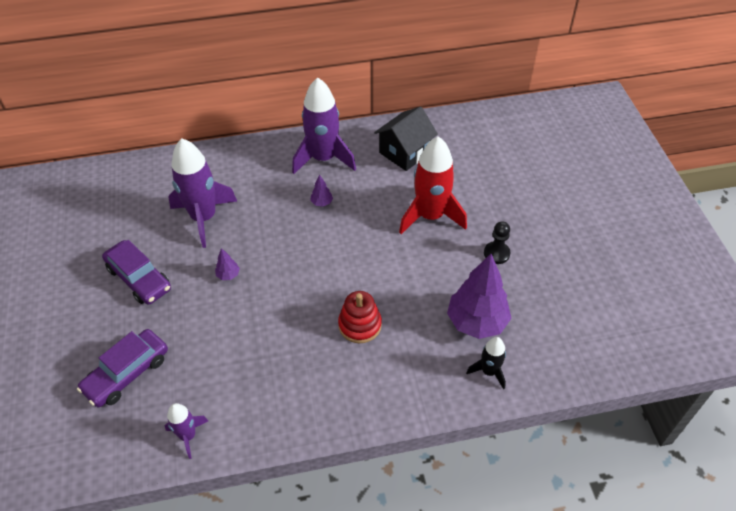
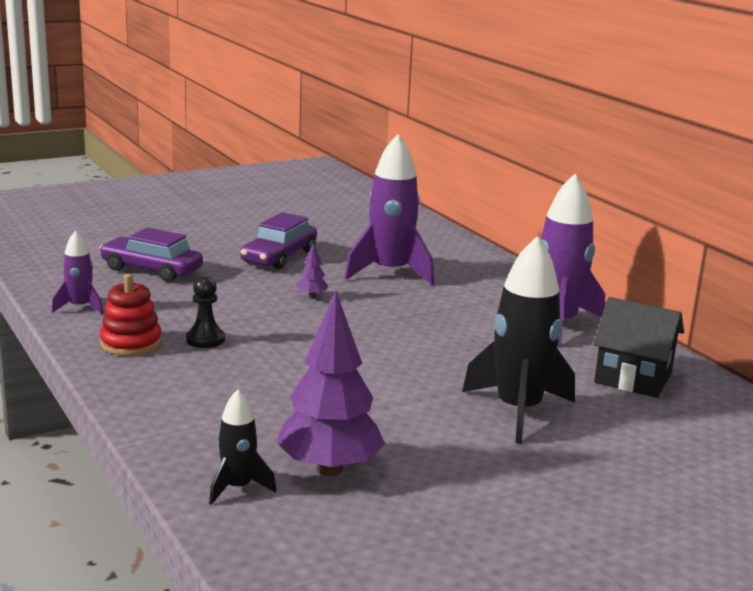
camera: 70 degrees right, 30 degrees down
(322, 203) = (474, 332): purple tree -> none
(360, 325) = (277, 381): red stacking toy -> red stacking toy (131, 343)
(430, 216) = (518, 411): red rocket -> black rocket
(496, 253) = (485, 475): black pawn -> black pawn (205, 339)

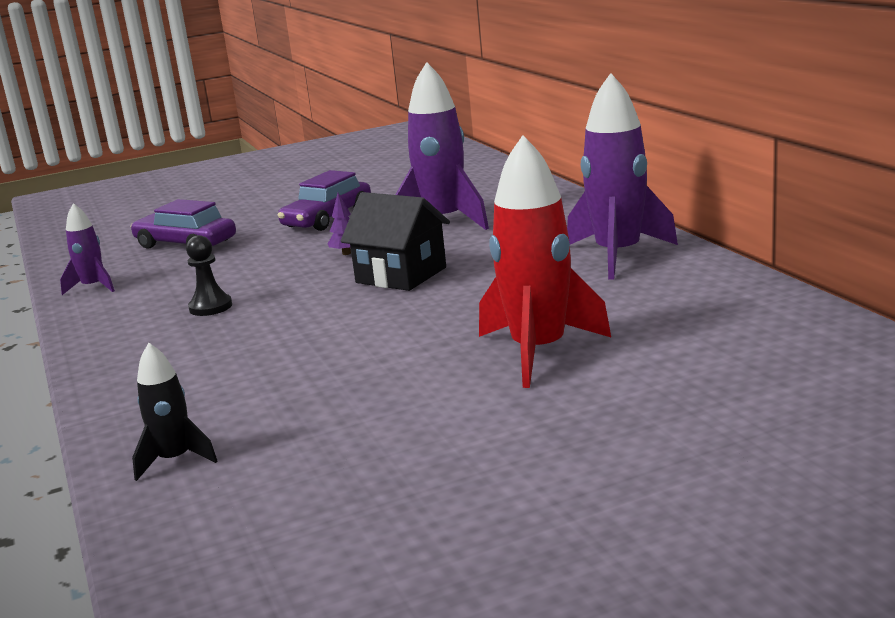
camera: 10 degrees right, 0 degrees up
(131, 343) = (129, 317): red stacking toy -> none
(329, 469) = (289, 432): purple tree -> none
(518, 411) = (538, 352): black rocket -> red rocket
(633, 378) = (692, 304): black house -> black house (401, 275)

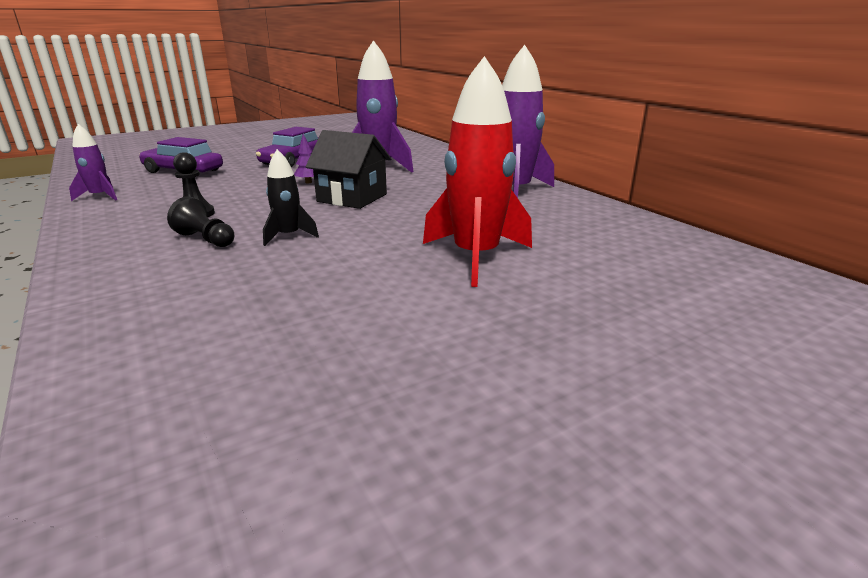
camera: 10 degrees left, 5 degrees up
(175, 460) = (135, 350): black rocket -> black rocket (289, 236)
(226, 340) = (206, 239): none -> black pawn

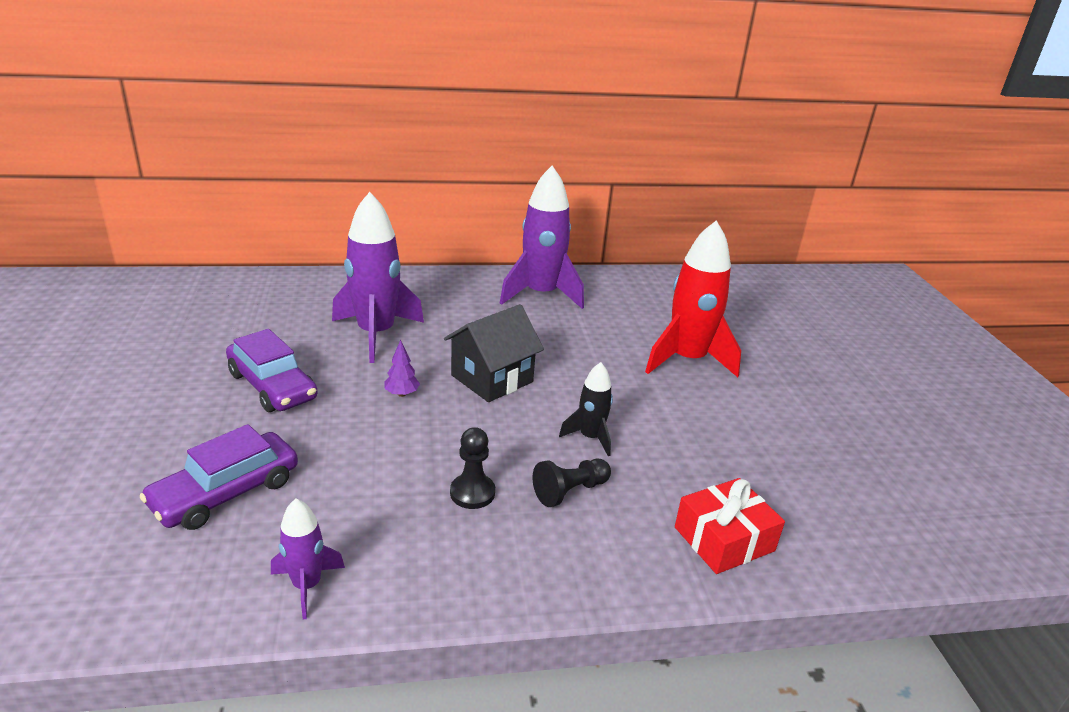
camera: 70 degrees left, 5 degrees up
(142, 306) = (724, 539): none -> red gift

